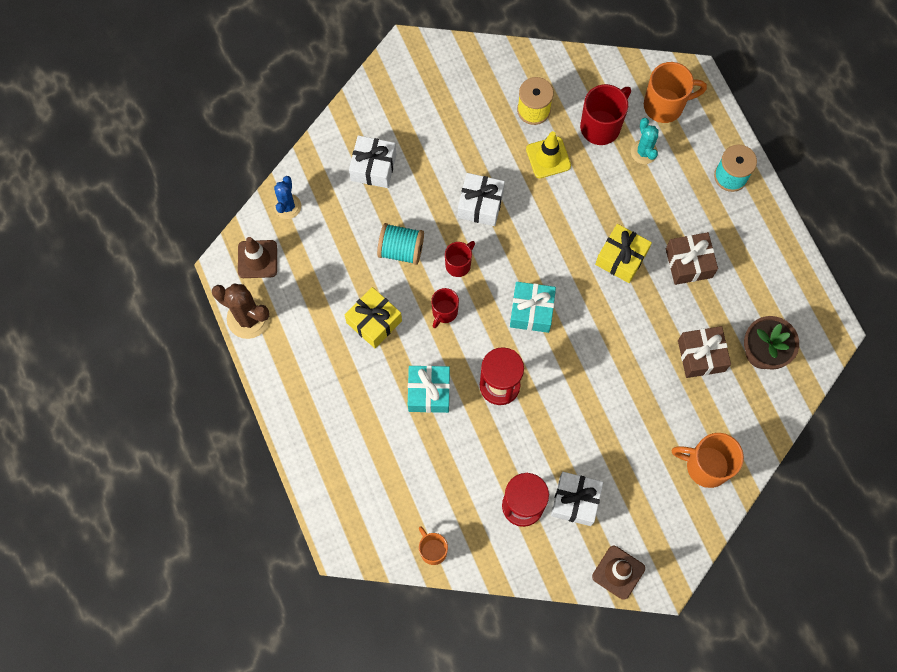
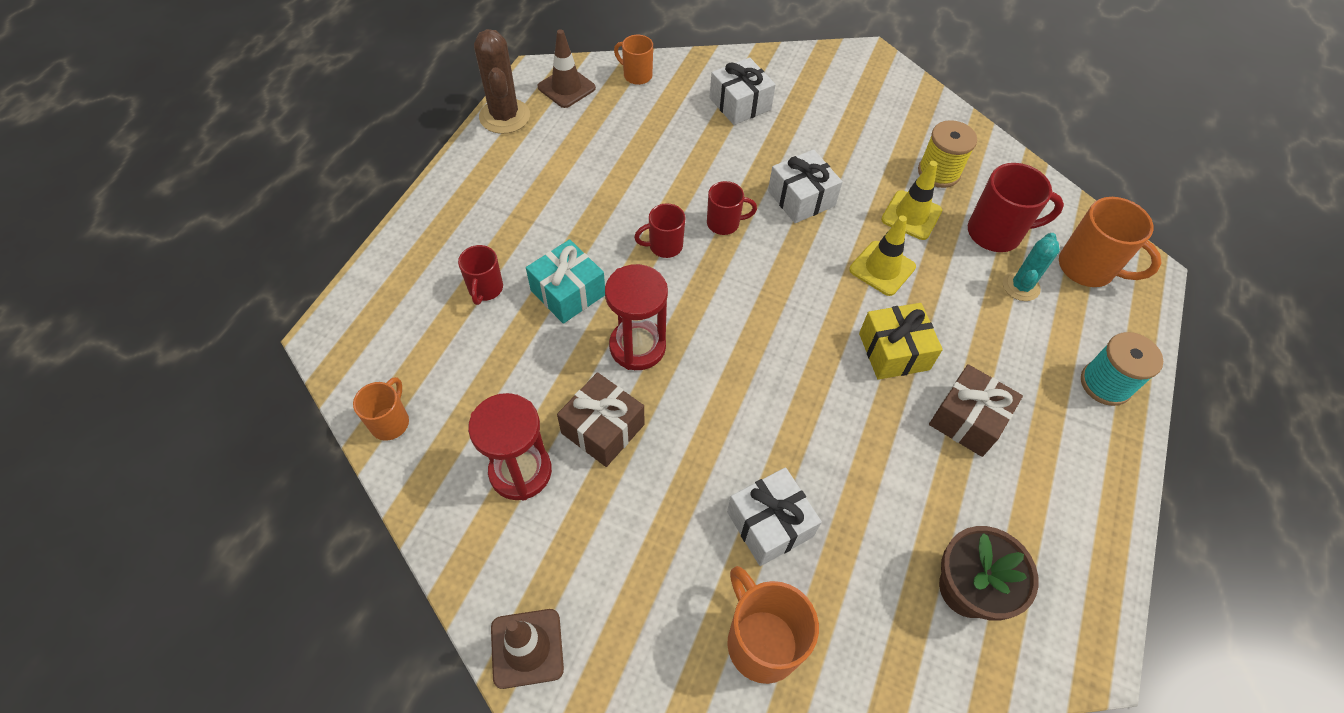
camera: 45 degrees right, 15 degrees down
(287, 206) = (636, 75): blue cactus -> orange mug
(374, 322) = (595, 201): yellow gift -> none
(385, 435) = (485, 289): none -> red mug
(401, 249) = (688, 172): turquoise spool -> none
(531, 311) = (746, 315): turquoise gift -> none
(567, 210) = (882, 268): none -> yellow traffic cone
(575, 501) = (576, 523): white gift -> white gift (769, 524)
(701, 356) = (884, 520): brown gift -> brown gift (602, 429)

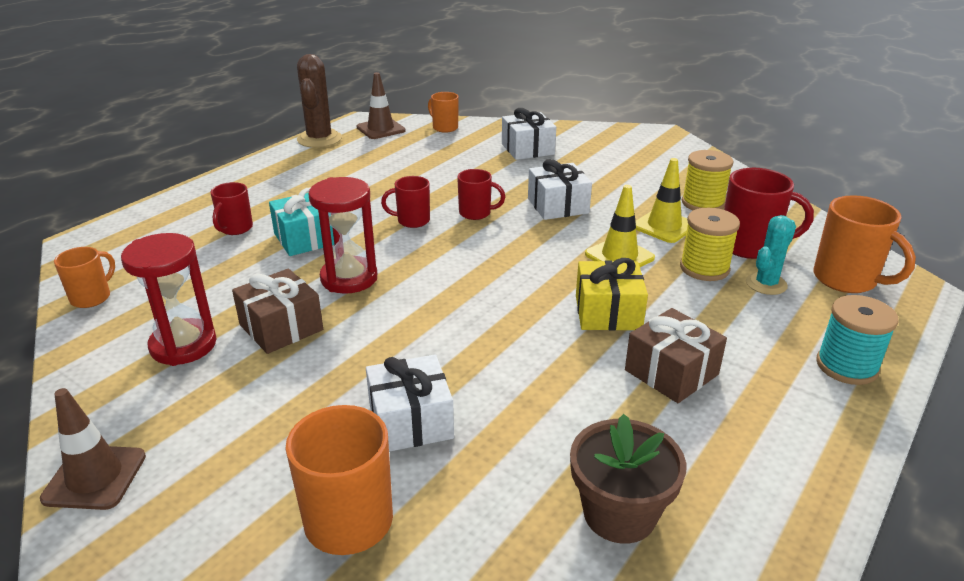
camera: 15 degrees right, 25 degrees down
(962, 273) = (704, 268): none -> yellow spool

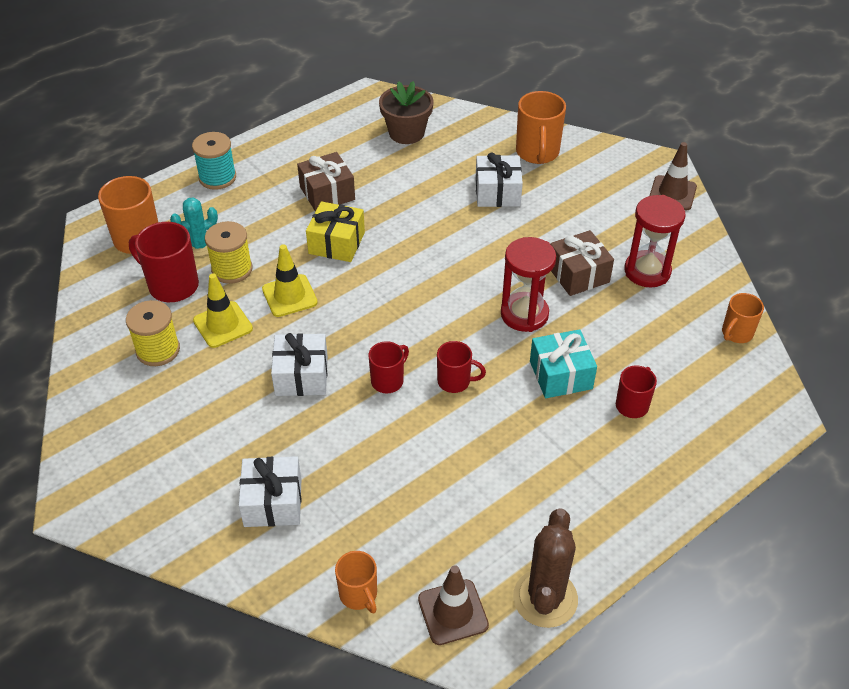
camera: 165 degrees left, 15 degrees up
(476, 213) = (388, 381): red mug -> red mug turned 105 degrees clockwise

